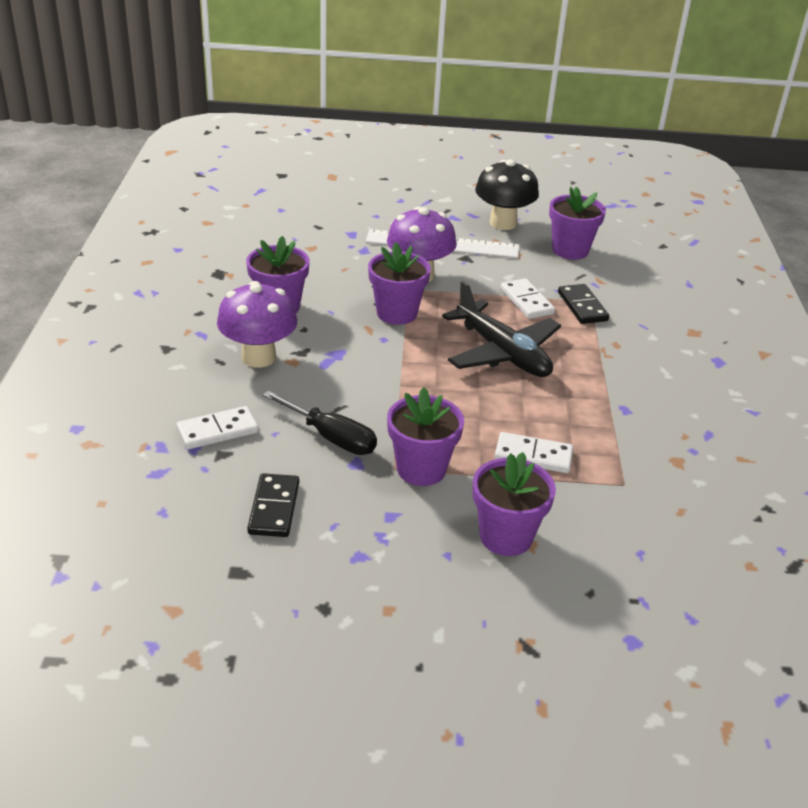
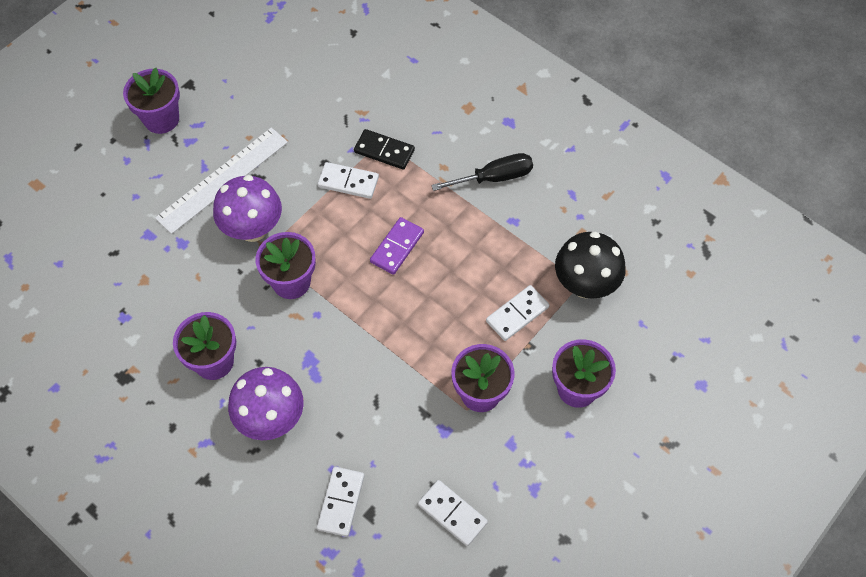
camera: 50 degrees left, 25 degrees up
(274, 508) = (452, 513): black domino -> white domino
(331, 437) = (406, 429): black screwdriver -> black screwdriver (494, 177)
(503, 223) = (229, 113): black mushroom -> black mushroom (585, 285)
(503, 353) = (397, 247): black plane -> purple domino
(570, 250) = (307, 98): purple flower pot -> purple flower pot (161, 119)

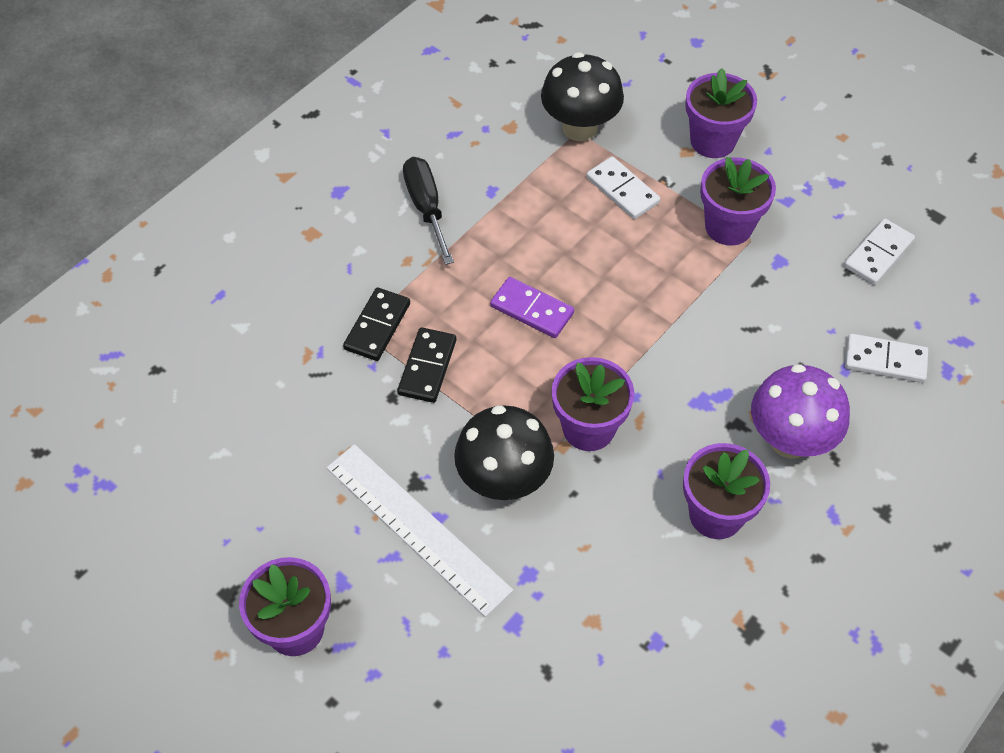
camera: 90 degrees left, 5 degrees down
(253, 229) = (504, 481): purple mushroom -> black mushroom
(348, 182) = (427, 367): white domino -> black domino

